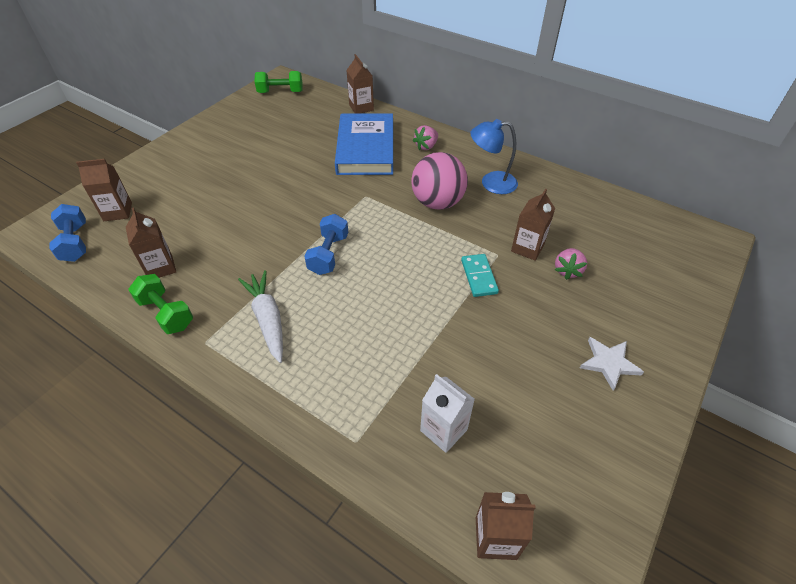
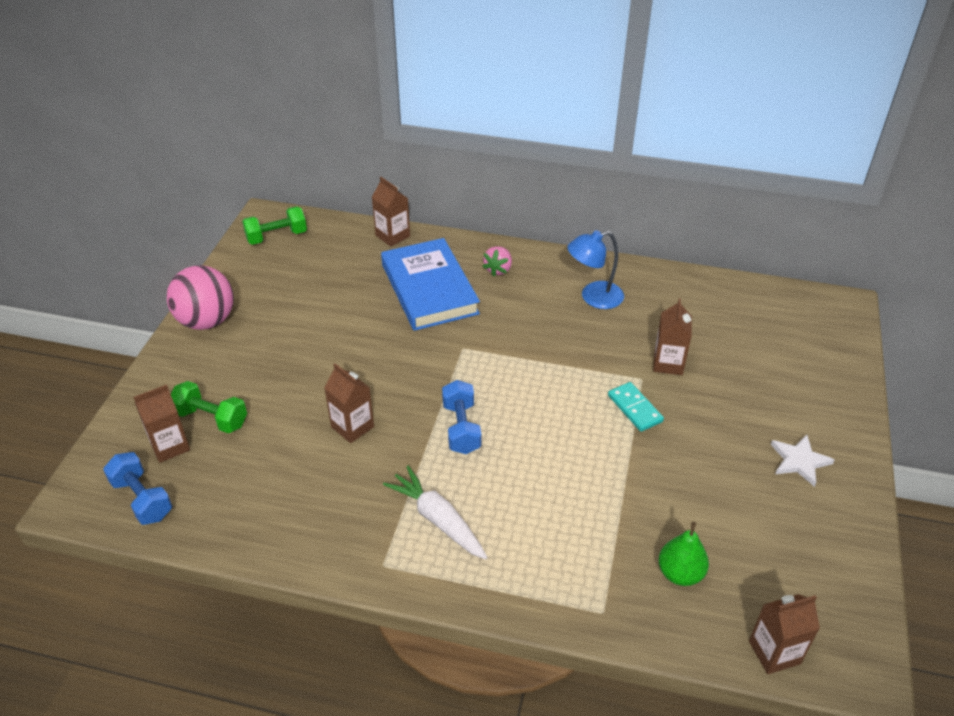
camera: 20 degrees left, 5 degrees down
(160, 267) = (273, 498): brown carton -> brown carton (352, 427)
(166, 313) = (317, 547): green dumbbell -> green dumbbell (211, 418)
(437, 202) = (548, 335): pink ball -> pink ball (207, 321)
(443, 430) = (680, 573): white carton -> green pear
(567, 270) = (719, 377): pink strawberry -> none

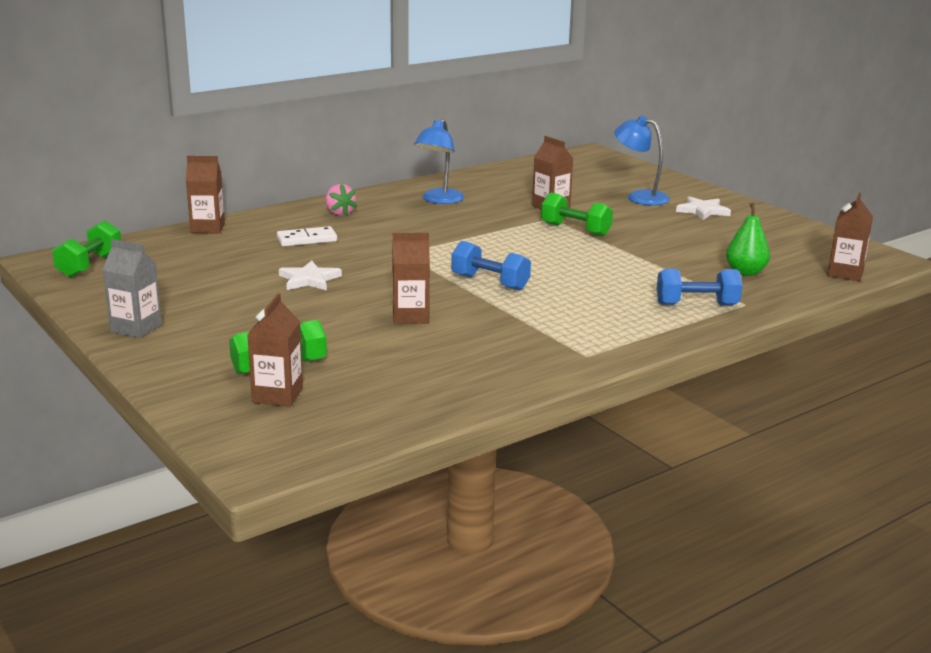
camera: 50 degrees left, 20 degrees down
(142, 499) = (324, 429): blue dumbbell -> blue dumbbell (696, 305)
(207, 321) = (136, 328): pink ball -> grey carton
(361, 338) = (309, 279): none -> white star
(429, 289) = (307, 239): blue book -> white domino
(437, 519) = (571, 322): white carrot -> none
(635, 408) = (575, 230): turquoise domino -> green dumbbell
(773, 400) = (639, 197): none -> blue lamp

